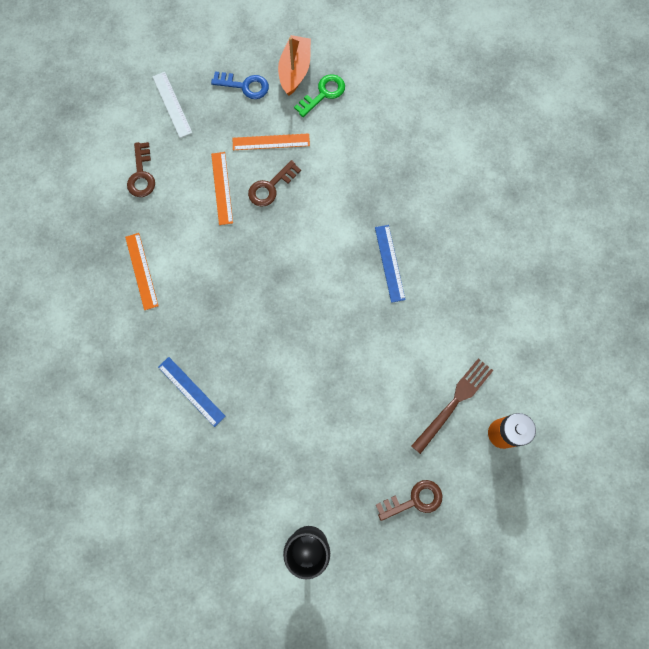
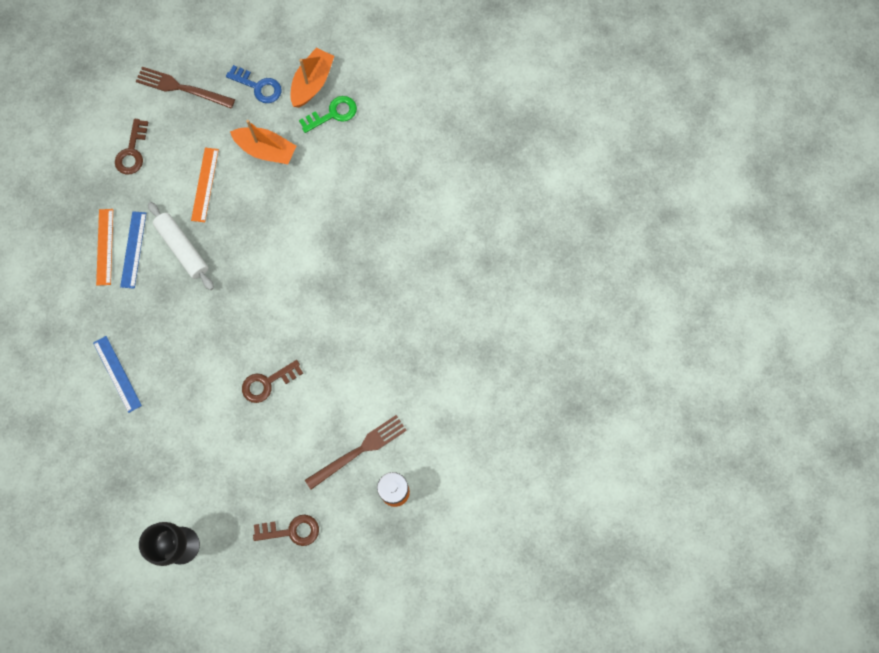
camera: 15 degrees right, 0 degrees up
(172, 104) = (182, 88): white ruler -> brown fork
(219, 253) = (183, 248): none -> white rolling pin
(270, 187) = (252, 195): brown key -> brown key (267, 383)
(271, 142) = (266, 150): orange ruler -> orange boat
(389, 263) = (342, 300): blue ruler -> blue ruler (133, 249)

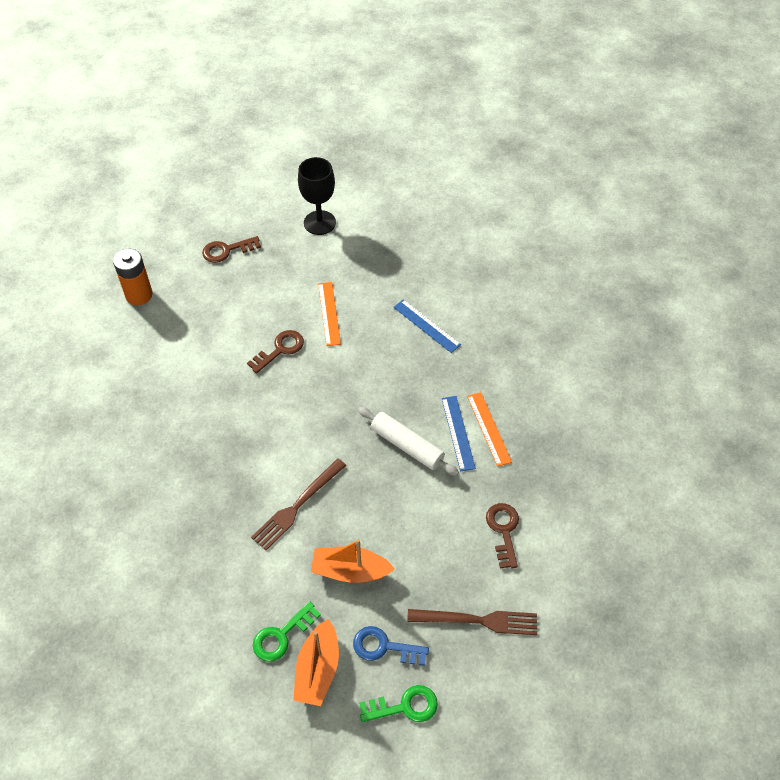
camera: 165 degrees right, 20 degrees down
(205, 184) = (407, 515): orange ruler -> orange ruler (329, 313)
(257, 43) = (404, 706): none -> green key
(359, 451) = (178, 317): brown fork -> brown fork (297, 506)

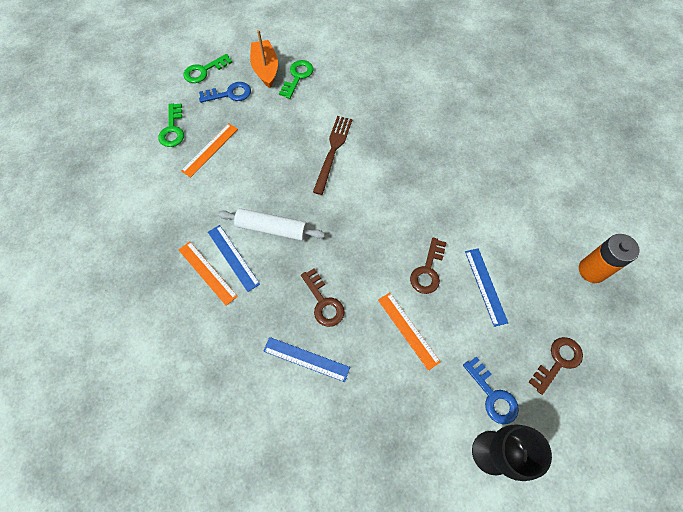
camera: 155 degrees right, 10 degrees up
(239, 318) = (485, 286): none -> blue ruler
(294, 250) = (492, 395): none -> blue key
(350, 571) = (272, 126): orange boat -> none
(439, 569) = (210, 149): none -> orange ruler
(477, 621) = (172, 129): brown fork -> green key
(503, 531) = (170, 193): brown key -> brown key (323, 302)

